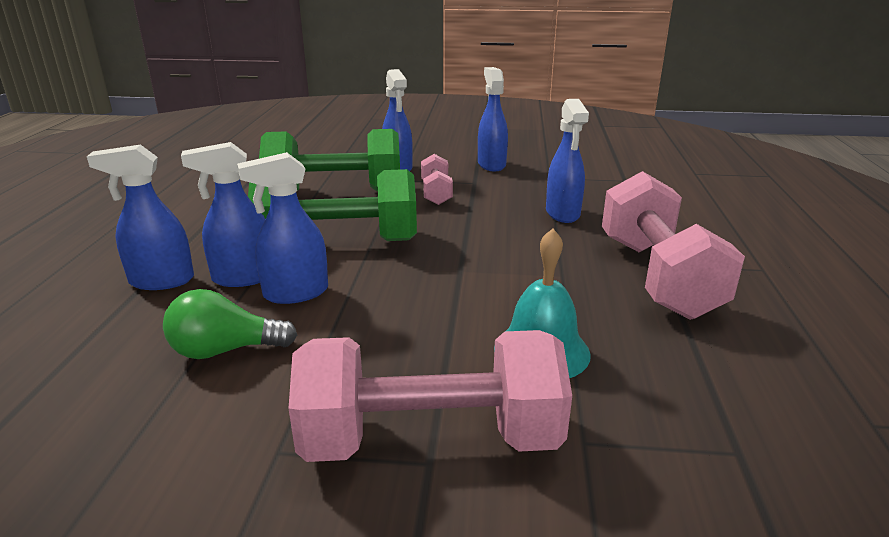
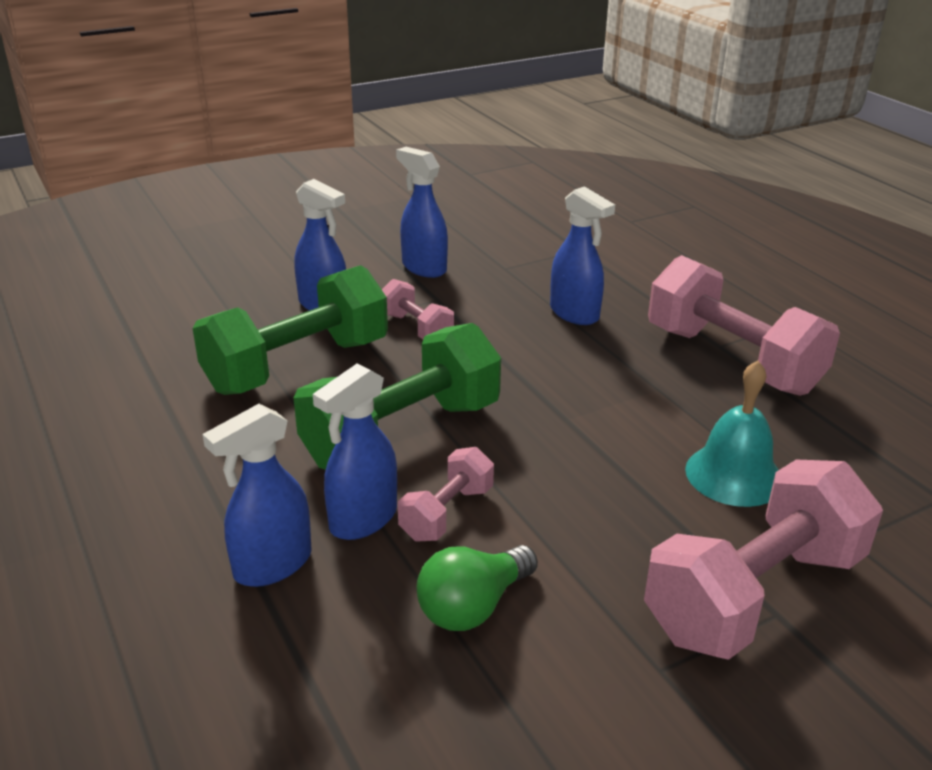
camera: 35 degrees left, 5 degrees up
(295, 293) = (447, 513): blue spray bottle -> pink dumbbell

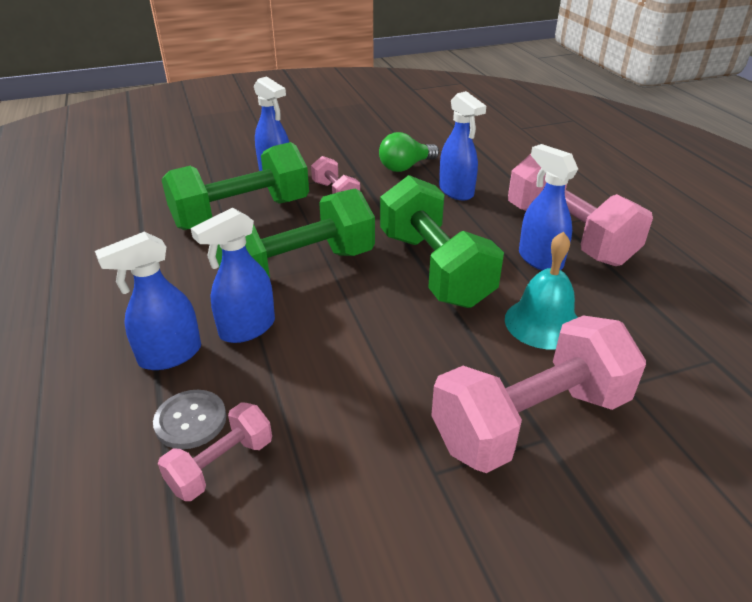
camera: 10 degrees right, 5 degrees up
(333, 645) = (190, 420): none -> grey button
(423, 267) = (356, 151): blue spray bottle -> blue spray bottle (540, 259)
(447, 513) = (310, 330): pink dumbbell -> pink dumbbell (221, 465)
(473, 606) = (305, 404): green light bulb -> green light bulb (405, 167)
(579, 418) = (434, 268): none -> green dumbbell

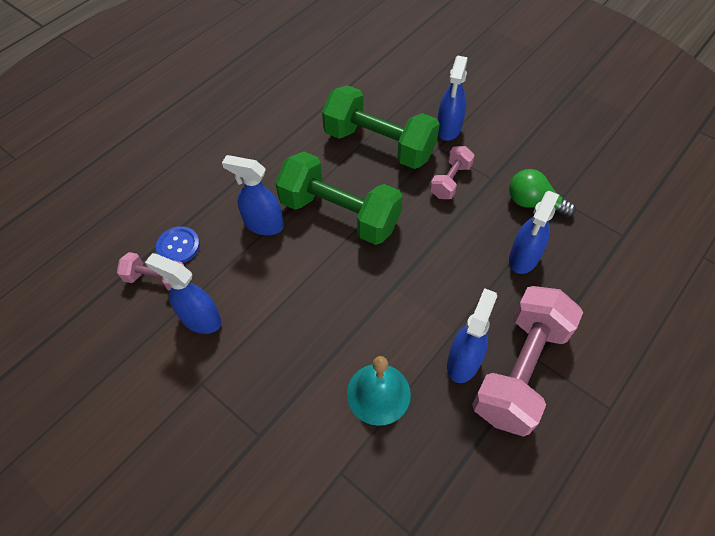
camera: 60 degrees right, 20 degrees up
(170, 355) = (219, 204): blue spray bottle -> blue spray bottle (200, 319)
(190, 420) = (178, 246): grey button -> blue button
(434, 268) = (398, 294): green dumbbell -> none
(531, 421) = (270, 421): pink dumbbell -> none

